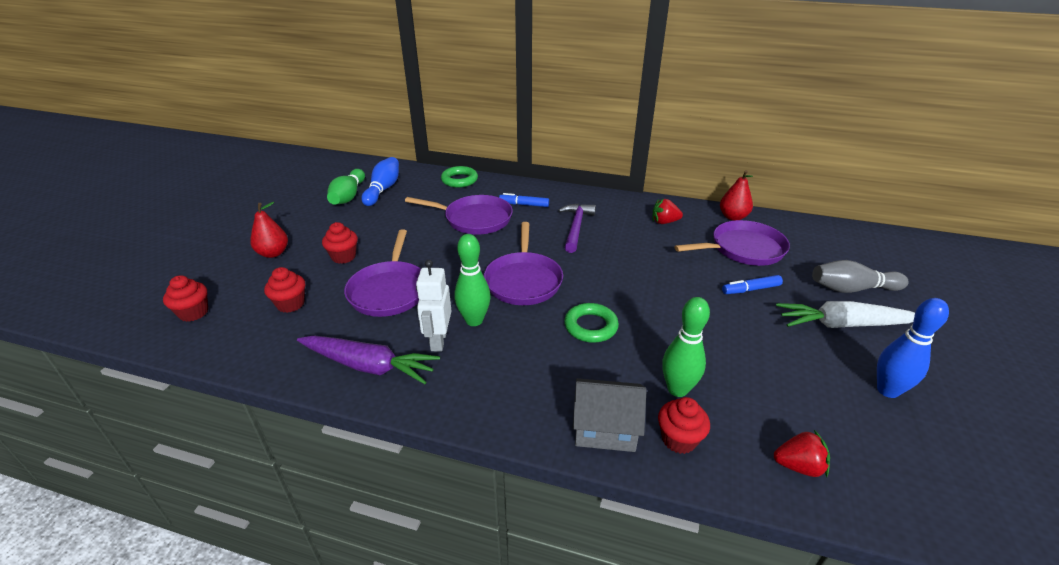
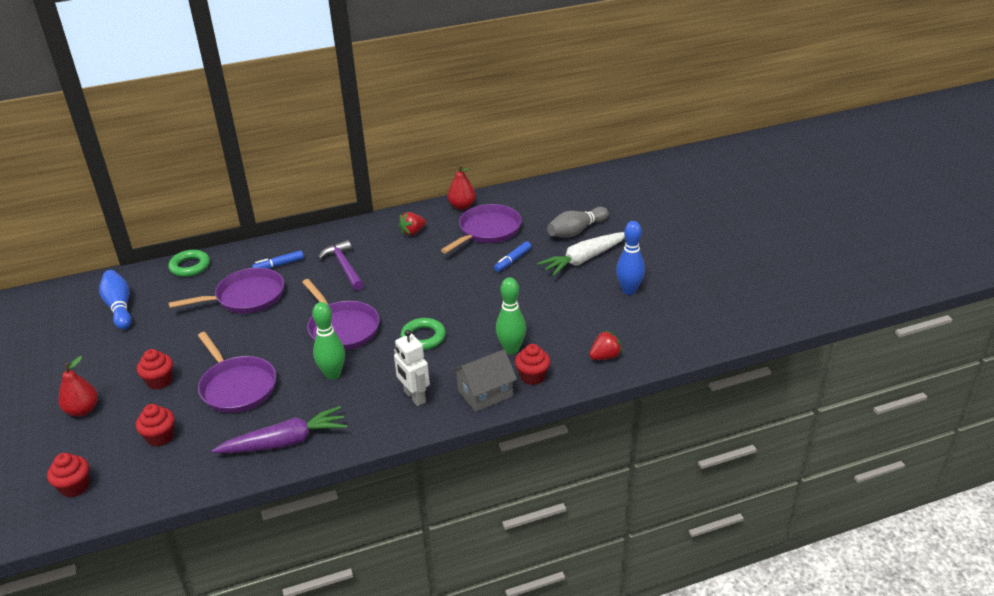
camera: 35 degrees left, 0 degrees up
(348, 196) = (89, 329): green bowling pin -> none
(438, 340) = (320, 400): white robot -> white robot (414, 397)

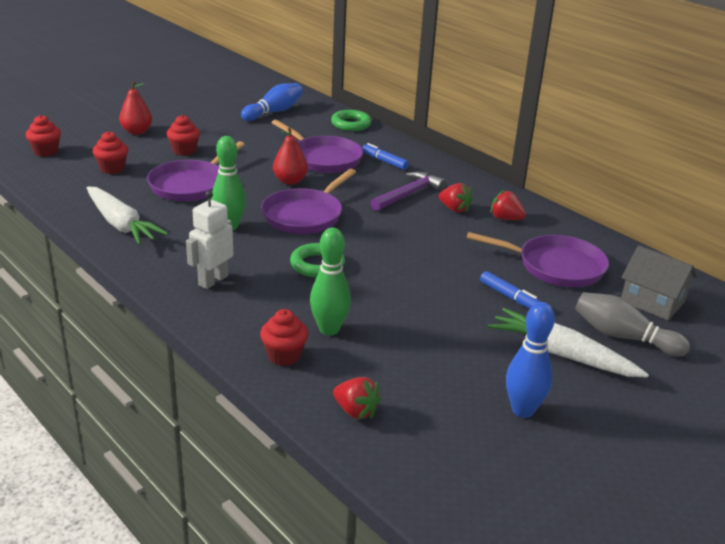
camera: 65 degrees right, 5 degrees down
(285, 442) = (121, 225): purple carrot -> white carrot
(383, 251) = (454, 209): none -> red strawberry
(462, 206) = (590, 239): red pear -> red pear (290, 181)
(485, 393) = (238, 326): grey house -> grey house (652, 301)
(512, 260) = (509, 297): blue marker -> blue marker turned 150 degrees counterclockwise

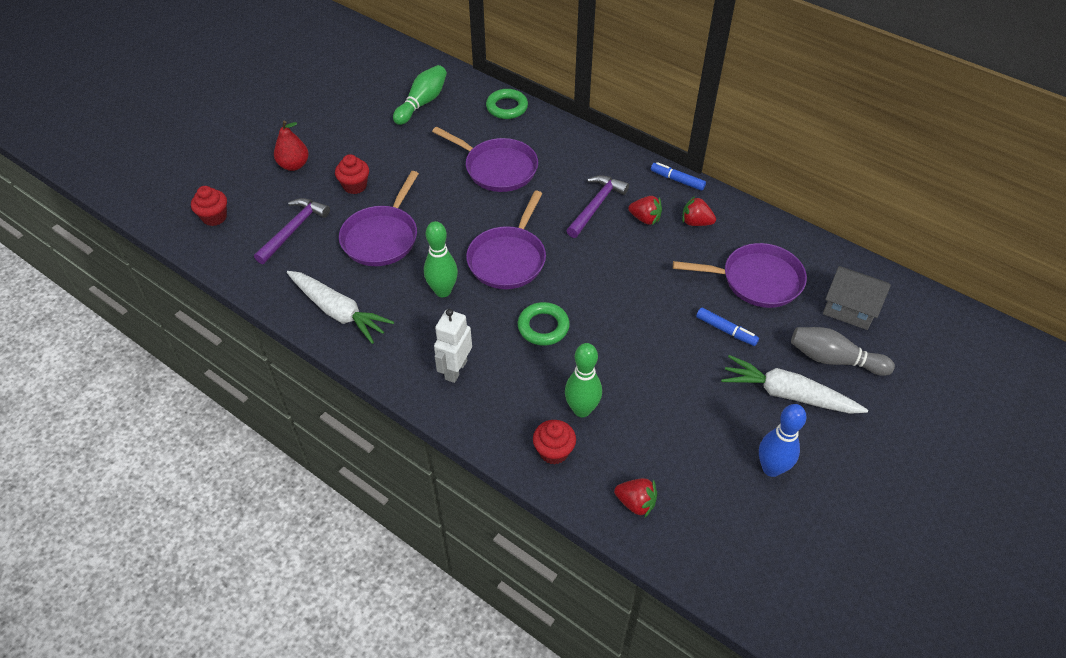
camera: 10 degrees left, 20 degrees up
(112, 168) = (294, 229): red cupcake -> purple hammer
(274, 112) = (422, 103): blue bowling pin -> green bowling pin
(290, 181) = (476, 210): red pear -> none
(384, 161) = (558, 160): blue marker -> blue marker (677, 180)

